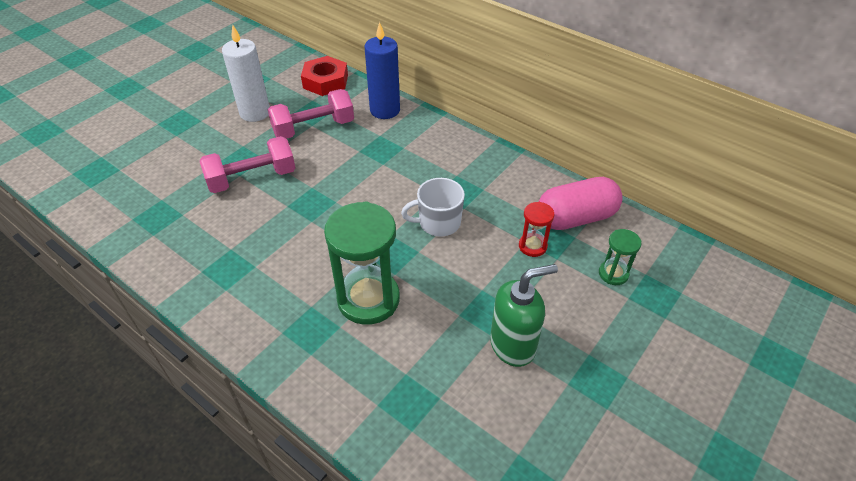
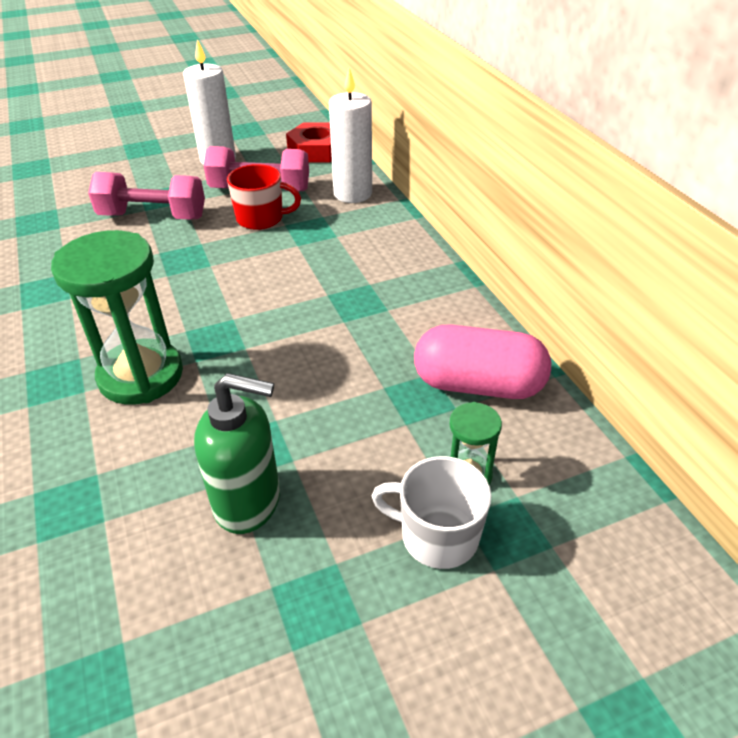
camera: 30 degrees right, 5 degrees down
(337, 152) = (261, 218): none -> red mug
(385, 110) = (352, 194): blue candle -> white candle
(438, 223) = (298, 326): white mug -> white mug (437, 536)
(532, 246) = (387, 396): red hourglass -> none

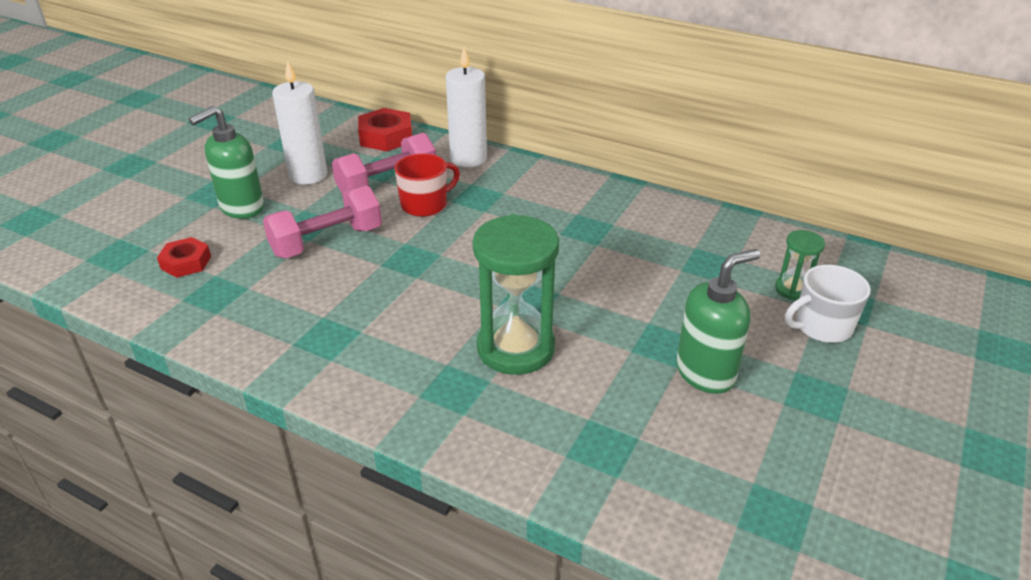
camera: 40 degrees left, 5 degrees down
(54, 191) = (186, 262): none -> red nut
(142, 166) = (241, 208): none -> green soap dispenser
(478, 385) = (729, 240): pink capsule -> none

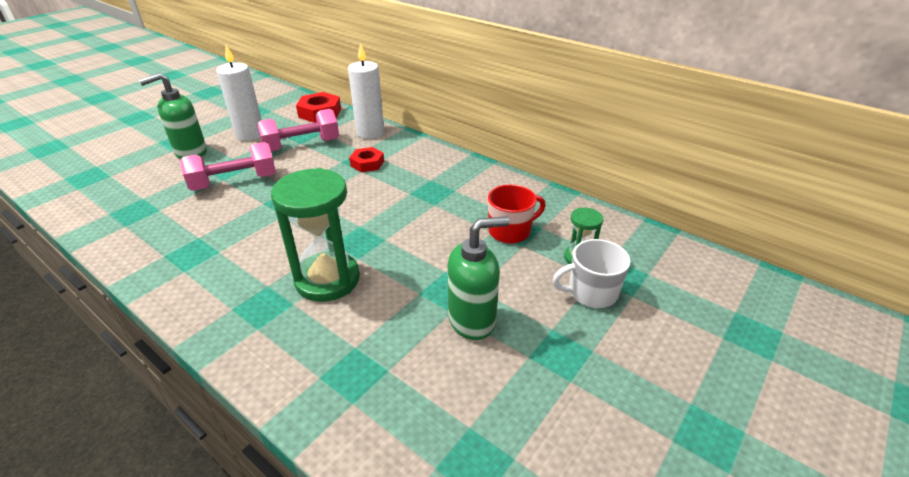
camera: 10 degrees right, 0 degrees up
(186, 262) = (128, 187): red nut -> red nut (367, 163)
(425, 205) = (320, 162): red mug -> red mug (510, 231)

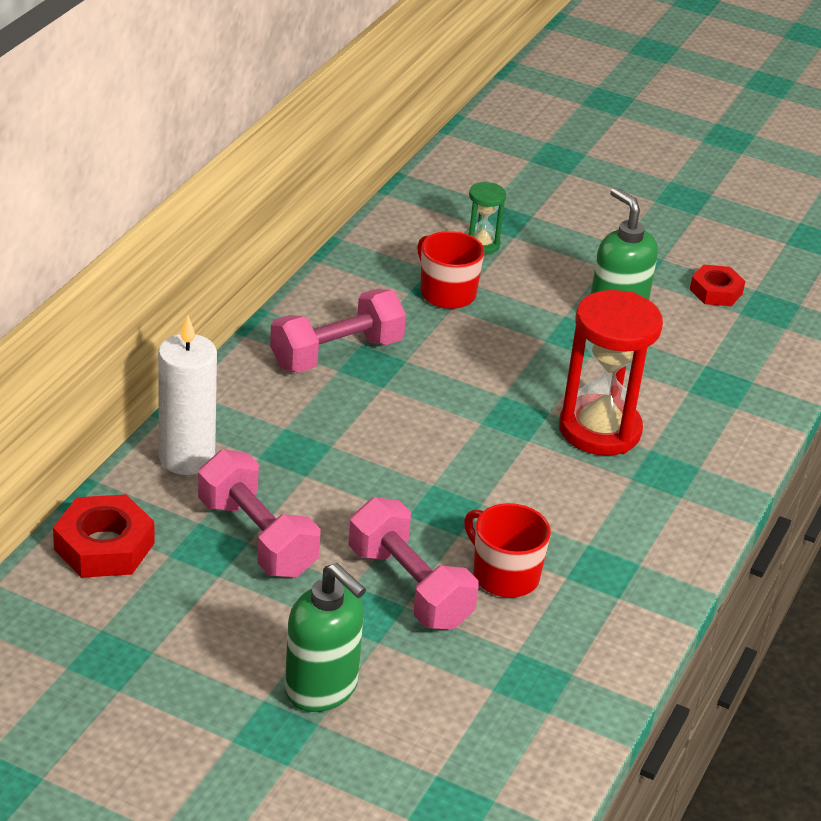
camera: 105 degrees left, 0 degrees up
(218, 214) = (504, 575): none -> red mug
(250, 134) = (225, 625): white candle -> none
(327, 279) = (599, 430): green hourglass -> red hourglass
(367, 163) = (305, 443): red nut -> red nut (716, 291)
(446, 180) = (336, 354): none -> pink dumbbell
(591, 292) = (538, 240): white mug -> none

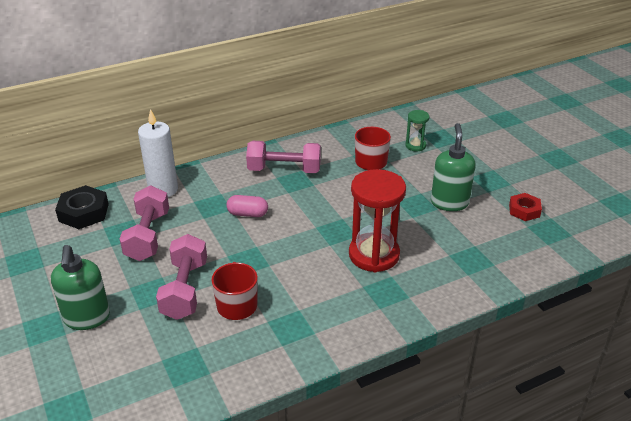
camera: 40 degrees right, 0 degrees up
(104, 546) = (83, 212): red nut -> black nut
(364, 443) = (247, 214): none -> pink capsule

